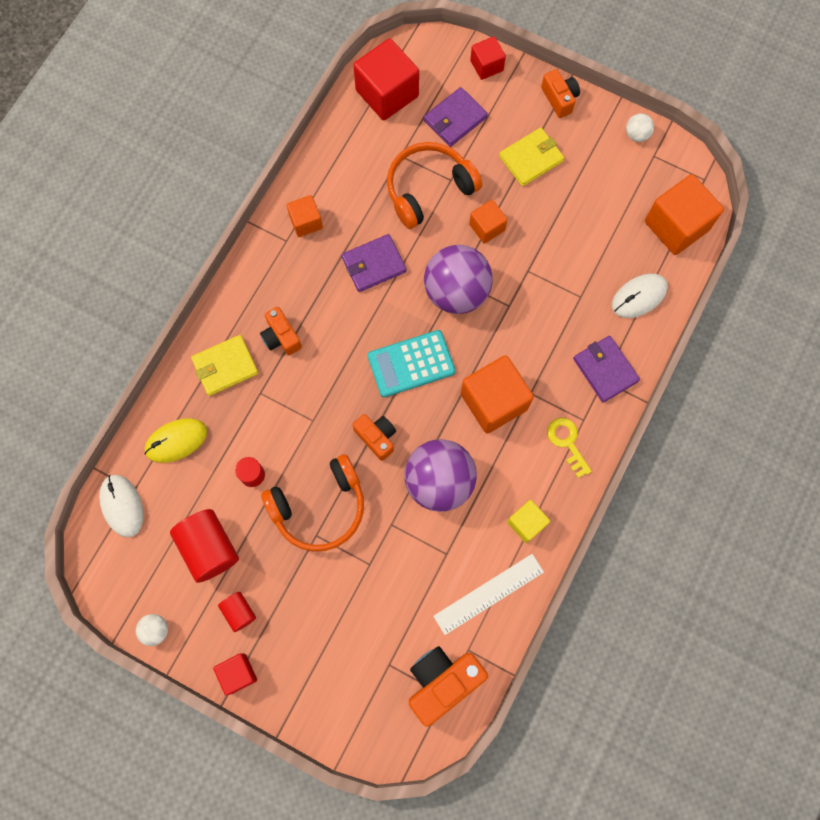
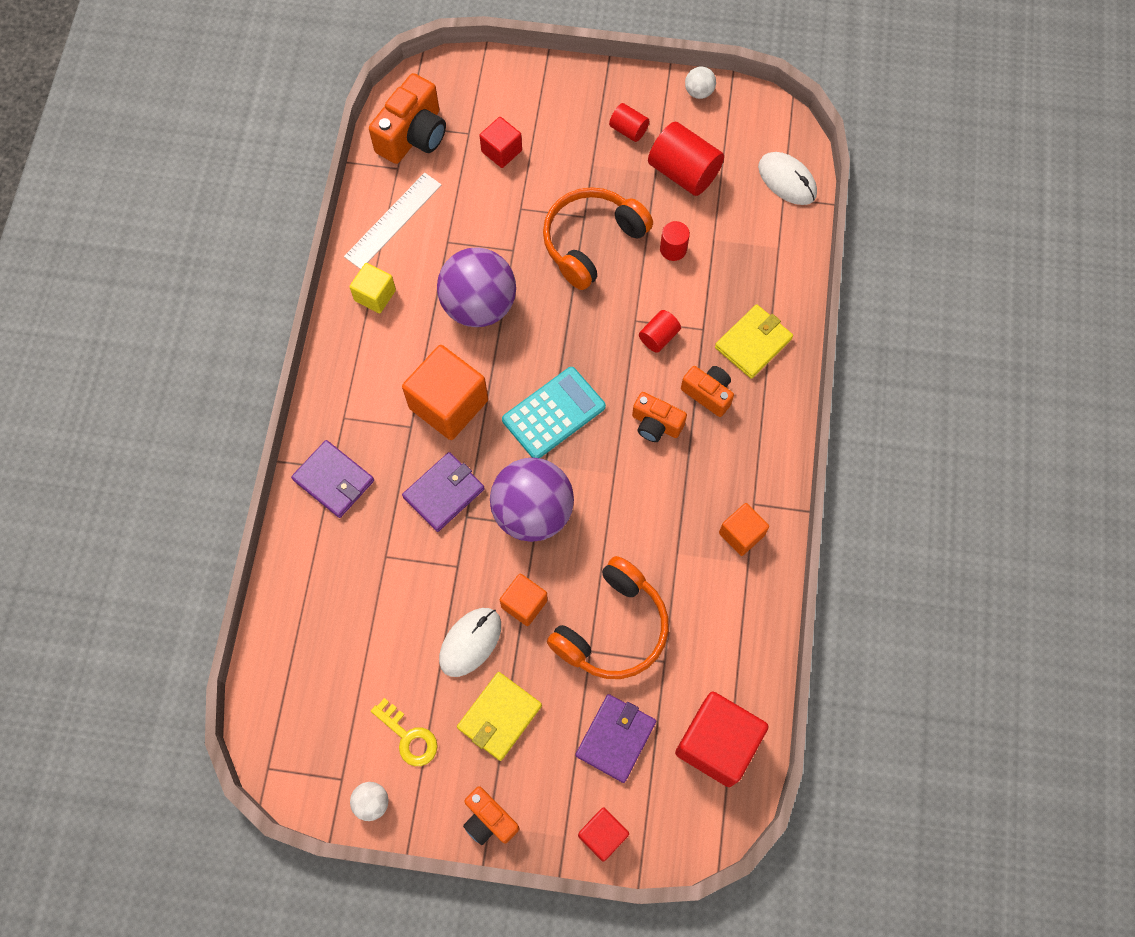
camera: 160 degrees right, 5 degrees down
(176, 441) = (765, 255): yellow mouse -> none
(238, 673) = (606, 83): red cube -> red cube (501, 151)
(299, 399) = (658, 337): none -> red cylinder
(373, 264) = (641, 510): purple wallet -> purple wallet (444, 493)
(376, 437) = (561, 326): orange camera -> orange camera (656, 424)
(567, 442) = (355, 388): yellow key -> yellow key (409, 737)
(639, 297) = (315, 580): white mouse -> white mouse (470, 642)
(676, 226) = (290, 689): orange cube -> none

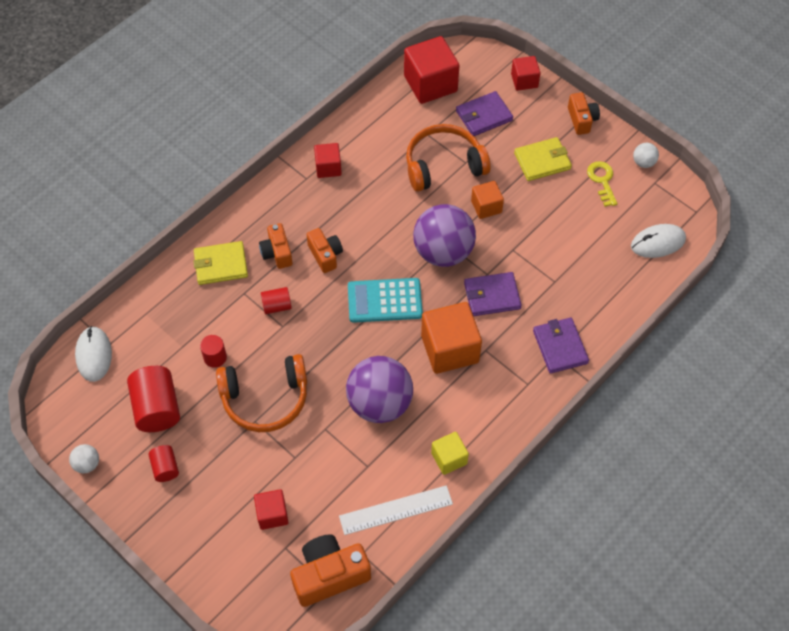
camera: 145 degrees left, 10 degrees down
(470, 642) = (533, 206): white mouse -> white mouse (658, 243)
(741, 534) = (328, 167): orange cube -> red cube

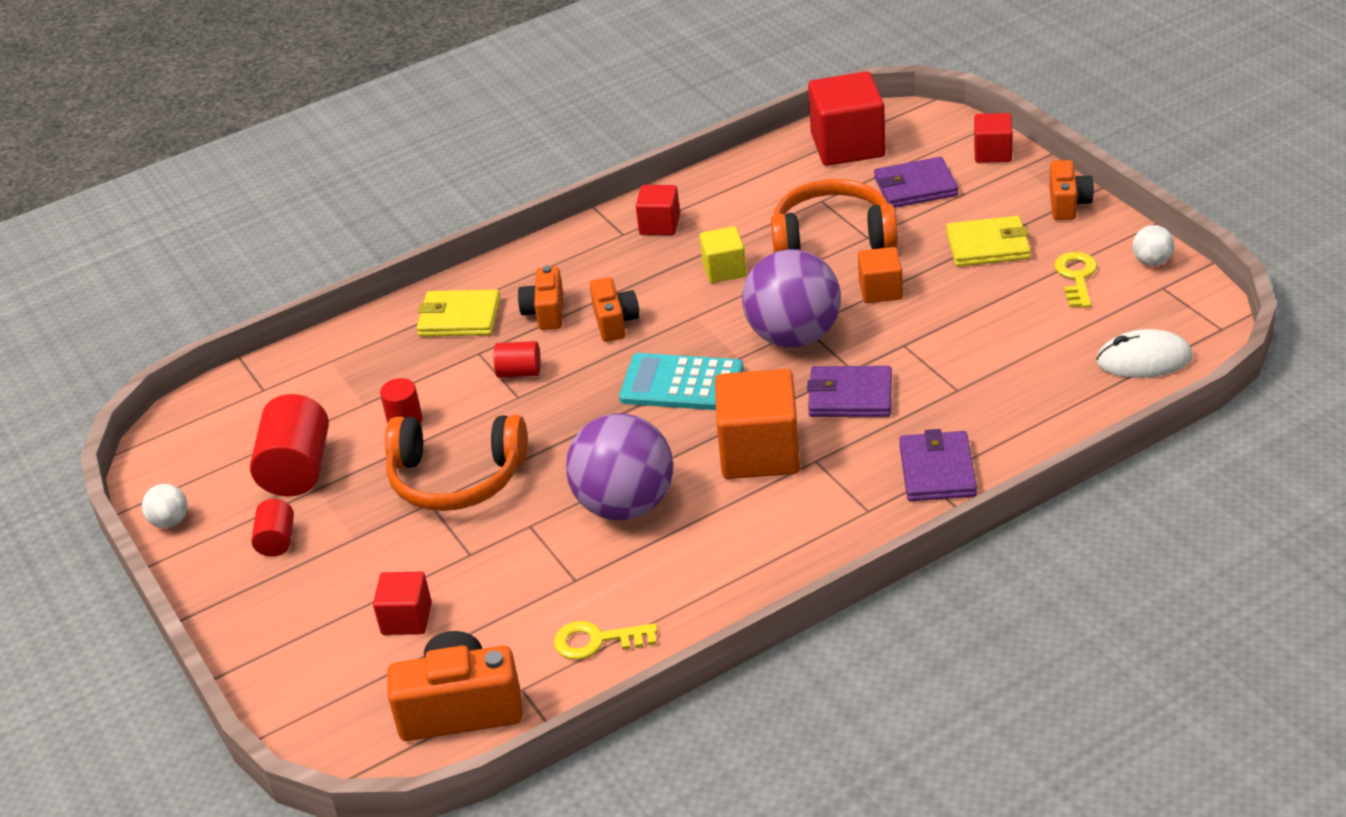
camera: 20 degrees right, 20 degrees down
(94, 355) = (238, 398): white mouse -> none
(396, 510) = (597, 641): white ruler -> yellow key
(449, 458) = (706, 587): yellow cube -> yellow cube (724, 270)

